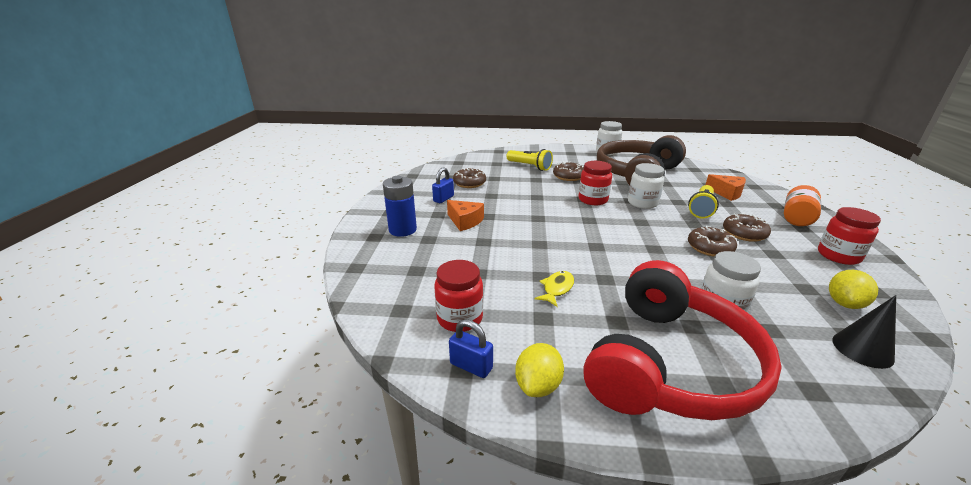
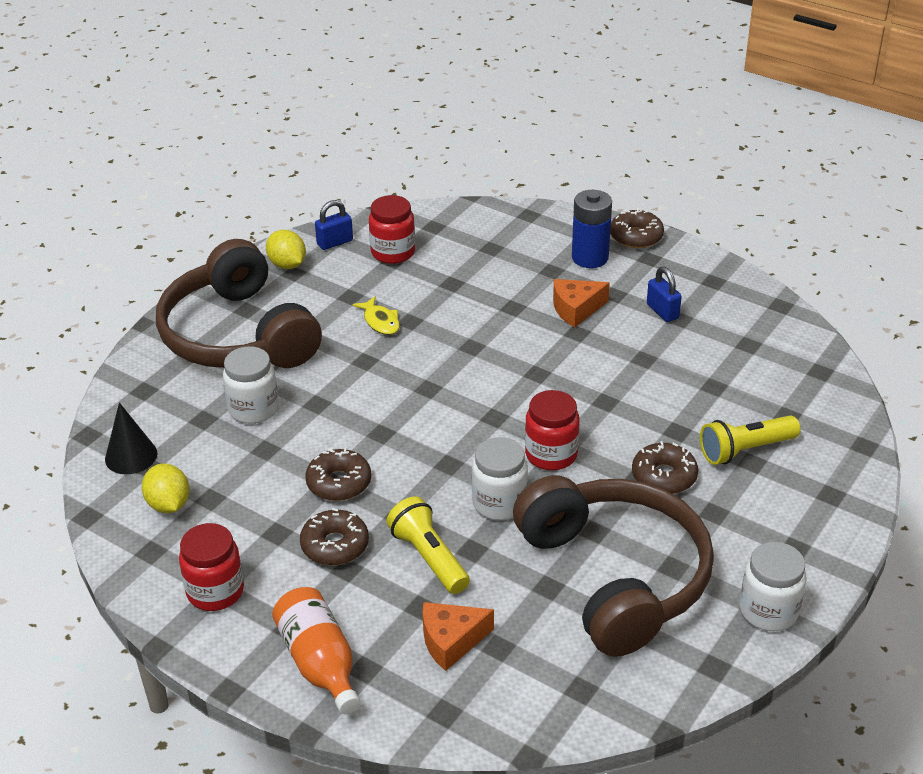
camera: 120 degrees right, 10 degrees up
(469, 183) = (707, 353): brown donut -> brown donut (636, 236)
(669, 364) = (238, 335): red headphones -> brown headphones

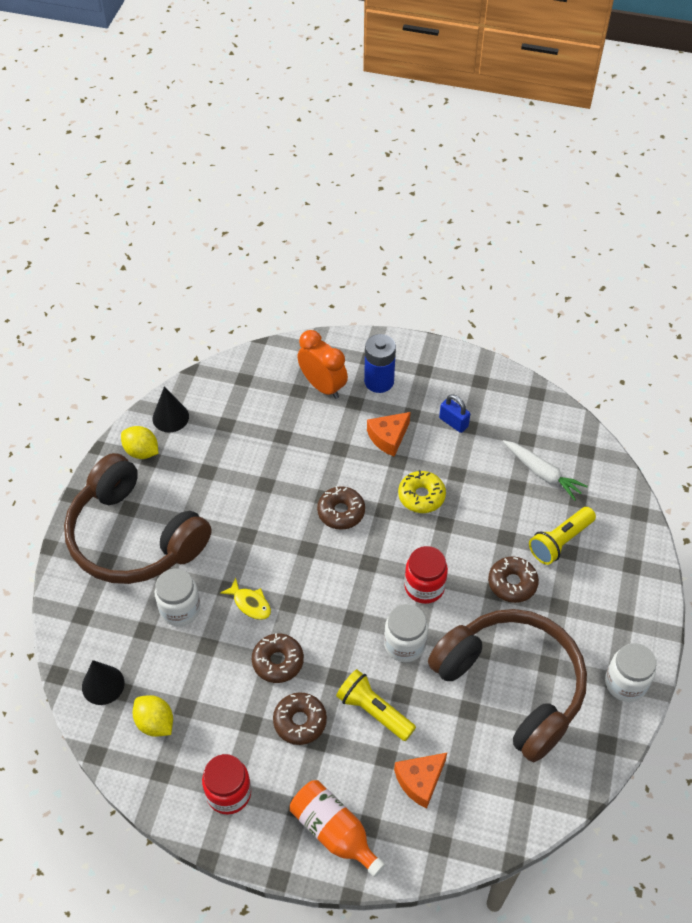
camera: 20 degrees left, 15 degrees up
(335, 242) = (170, 417): blue padlock -> black cone
(380, 321) = (242, 491): yellow fish -> yellow fish (250, 603)
(393, 252) = (222, 416): red jar -> none
(521, 249) = (322, 386): none -> orange clock
(589, 370) = (421, 496): none -> yellow donut
(636, 236) = (406, 350): brown donut -> brown donut (341, 512)
(752, 380) = (542, 473): none -> white carrot

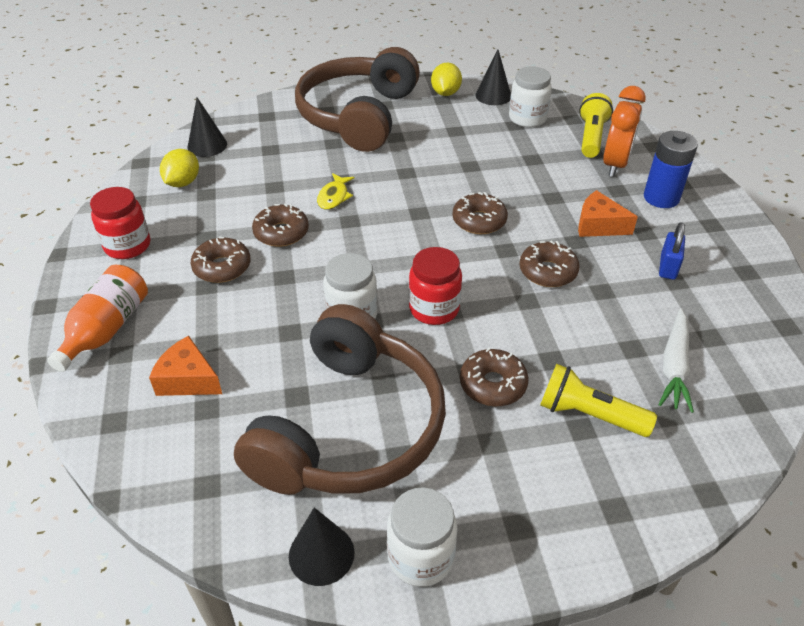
camera: 65 degrees right, 10 degrees down
(180, 609) = (303, 160): white jar -> white jar (527, 118)
(374, 711) = (258, 316): yellow flashlight -> yellow flashlight (591, 137)
(421, 496) = (548, 271): yellow donut -> brown donut
(603, 738) = (321, 554): none -> black cone

